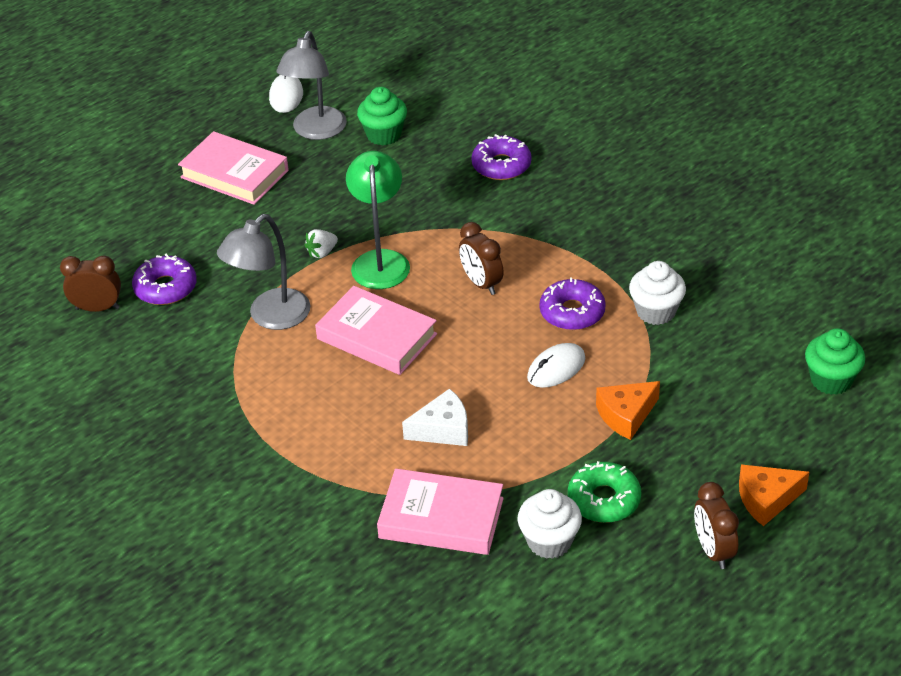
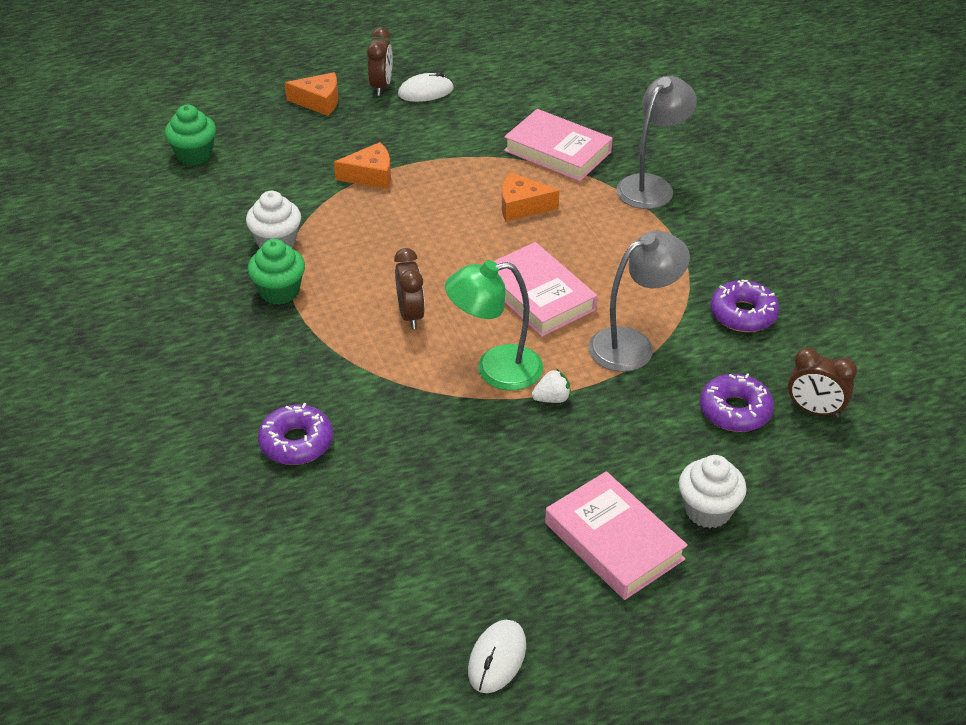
camera: 160 degrees left, 0 degrees up
(316, 131) = (484, 575): grey lamp -> grey lamp (651, 186)
(380, 261) = (495, 370): green lamp -> green lamp turned 60 degrees clockwise
(384, 135) = (402, 538): green cupcake -> green cupcake (279, 292)
(443, 429) = (522, 206): white cheese -> orange cheese
(549, 541) = (488, 119): white cupcake -> white cupcake (708, 510)
(556, 368) = (398, 224): white mouse -> white mouse (425, 91)
(572, 312) = (348, 264): purple donut -> purple donut (743, 314)
(604, 500) = (431, 131): green donut -> none

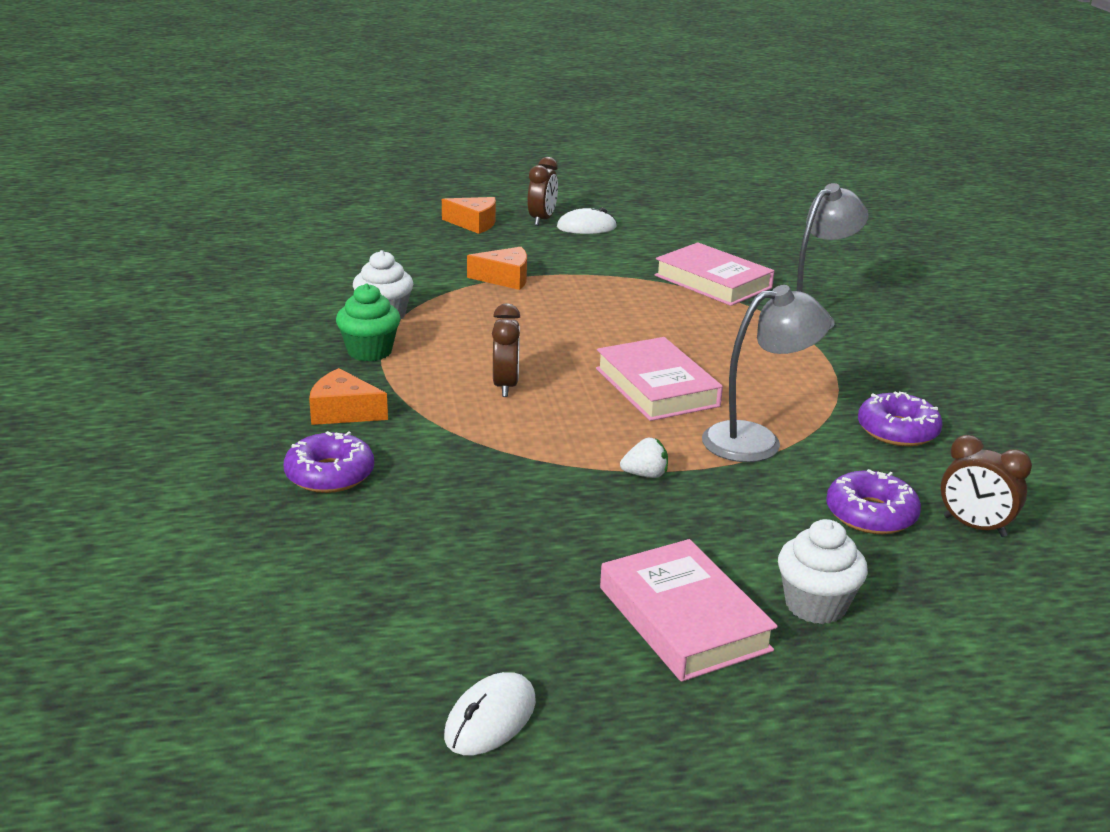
camera: 10 degrees right, 15 degrees down
(194, 155) = (331, 246): green cupcake -> none
(495, 370) = (586, 442): green lamp -> none
(522, 206) = (660, 317): orange cheese -> orange cheese (343, 412)

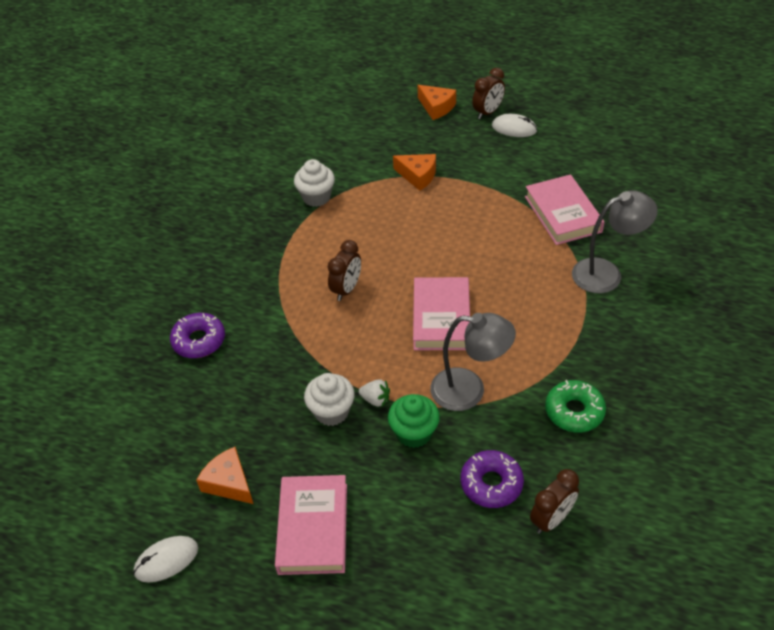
camera: 30 degrees right, 20 degrees up
(343, 412) = (238, 286): orange cheese -> orange cheese (229, 483)
(369, 351) = (286, 232): green cupcake -> green cupcake (414, 433)
(815, 605) = (396, 547): white cupcake -> white cupcake (331, 412)
(897, 430) = (574, 411): purple donut -> green donut
(974, 527) = (551, 519): brown clock -> brown clock turned 105 degrees counterclockwise

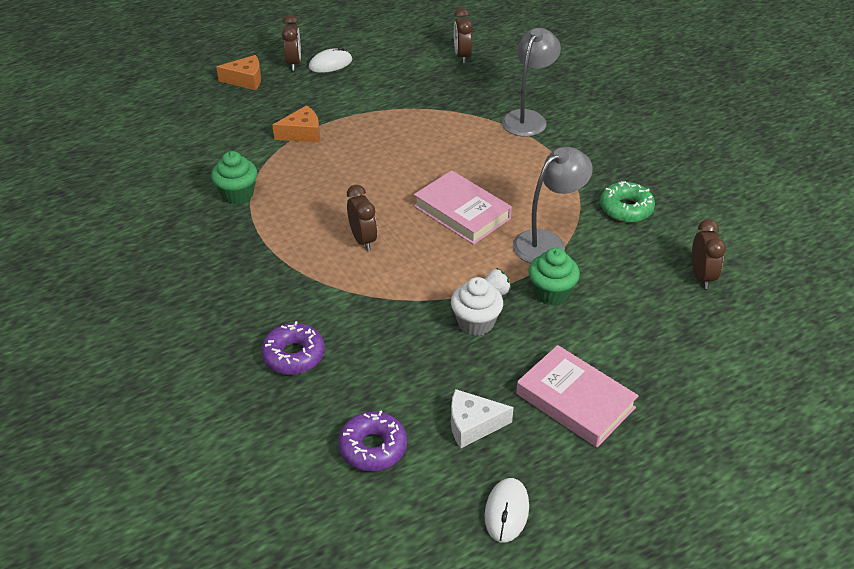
camera: 50 degrees left, 5 degrees down
(229, 483) = (473, 425): orange cheese -> white cheese
(316, 197) = (237, 194): white cupcake -> green cupcake
(491, 483) = (641, 284): purple donut -> purple donut (373, 447)
(563, 214) = (447, 99): pink book -> none
(629, 182) = (462, 56): none -> brown clock

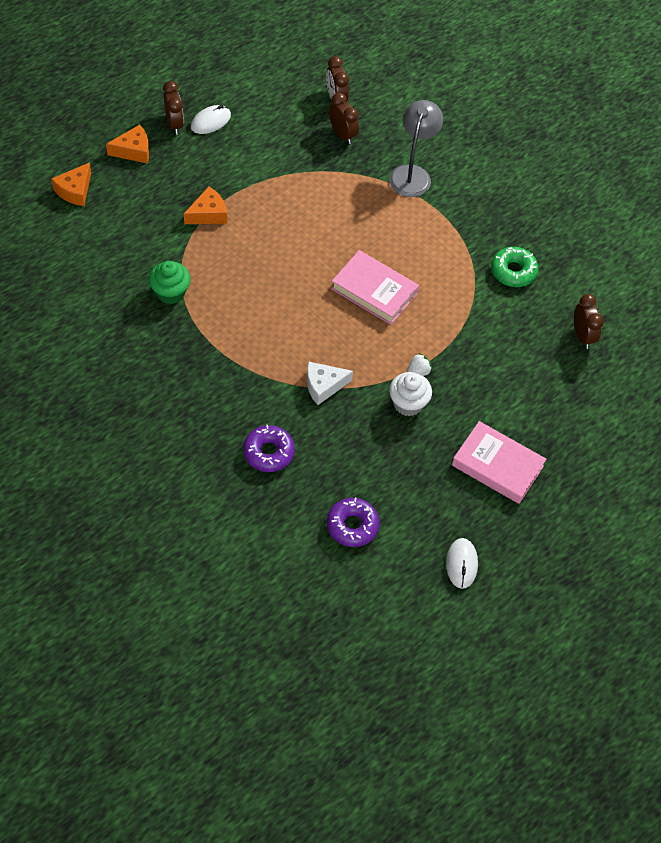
camera: 15 degrees left, 15 degrees up
(175, 105) = (75, 190): none -> orange cheese
(363, 240) = (295, 330): brown clock -> brown clock (342, 134)
(473, 425) = (423, 496): white cheese -> white cheese (323, 386)
(547, 242) = (452, 315): grey lamp -> none
(551, 293) = (463, 367): green cupcake -> none

